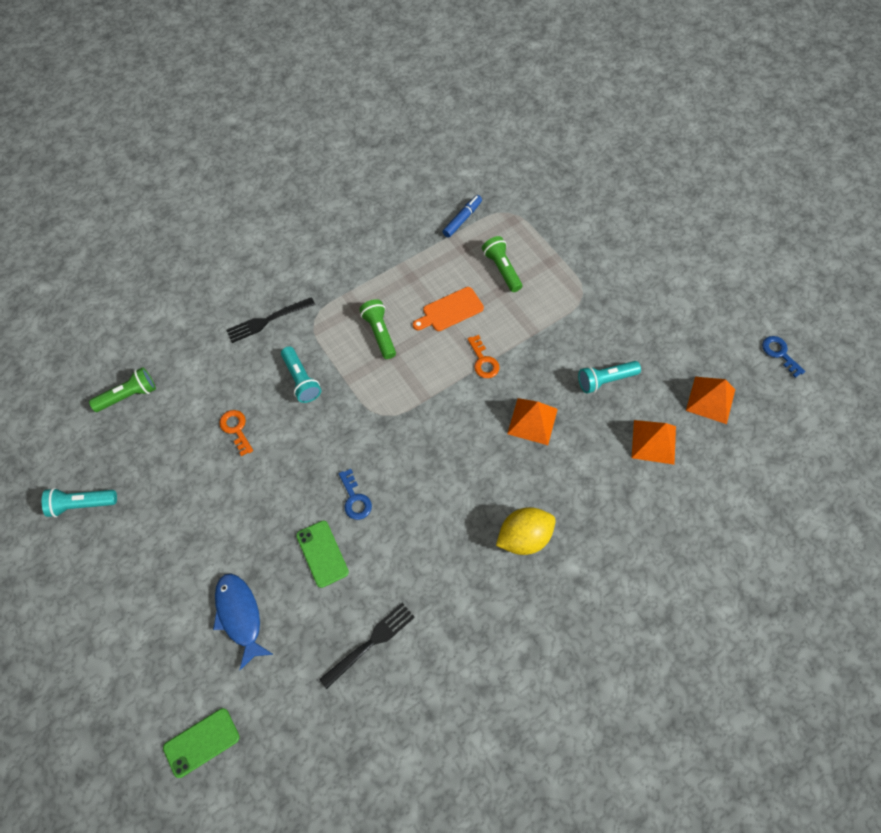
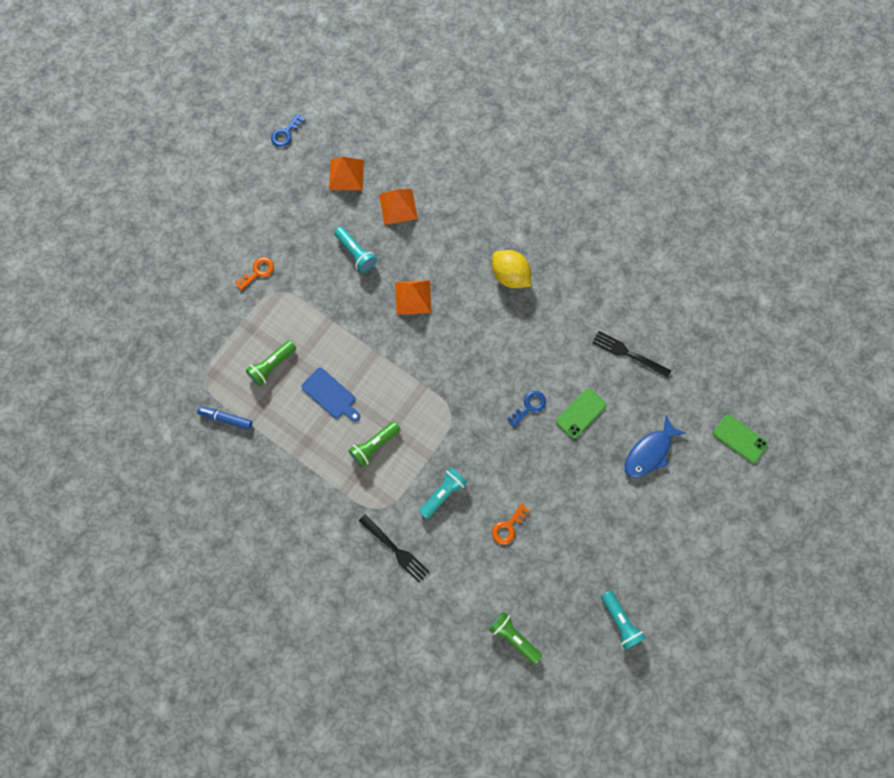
camera: 110 degrees left, 10 degrees up
(450, 310) = (330, 395): orange cutting board -> blue cutting board
(483, 361) = (371, 351): orange key -> orange key (258, 272)

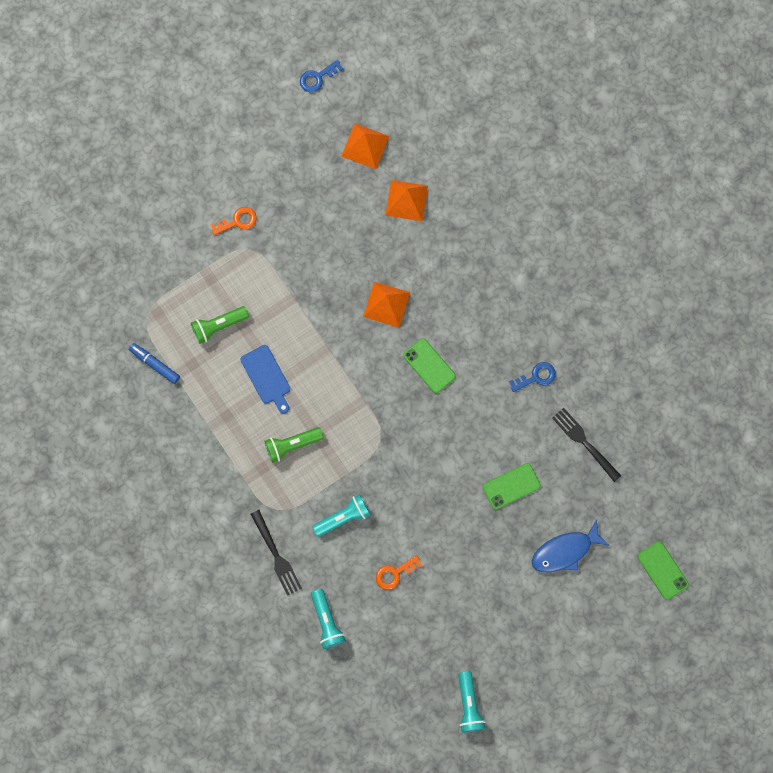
camera: 20 degrees right, 5 degrees up
(356, 253) = (345, 236): turquoise flashlight -> turquoise flashlight (327, 621)
(469, 336) = (429, 365): none -> green phone
(510, 276) = (495, 317): yellow lemon -> none
(513, 637) = (359, 681): green flashlight -> none
(529, 406) = (462, 461): blue key -> blue key (536, 377)

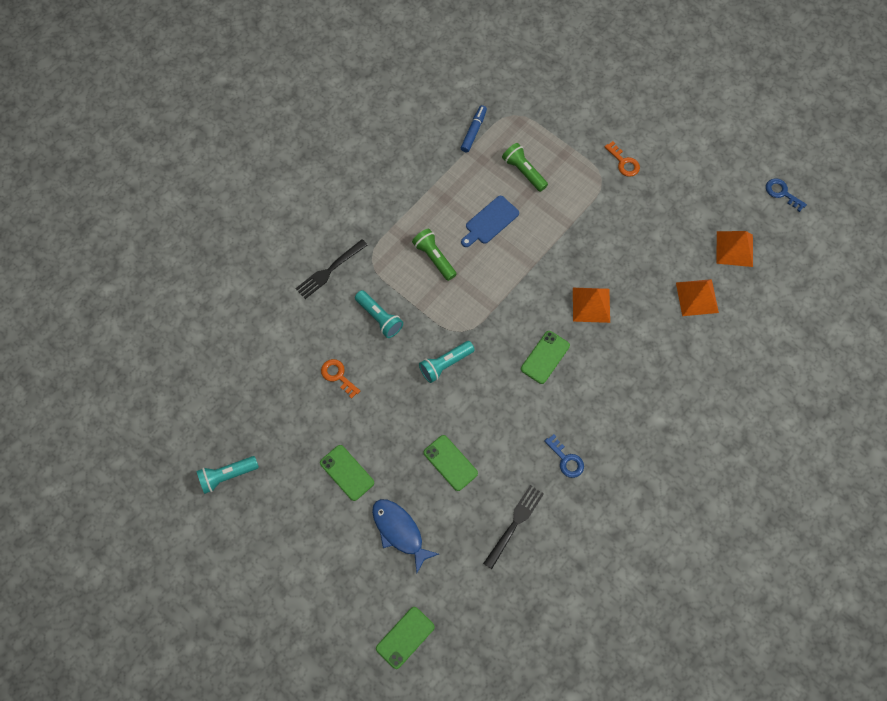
camera: 75 degrees right, 10 degrees down
(327, 621) = (279, 328): turquoise flashlight -> turquoise flashlight (445, 364)
(495, 587) = (347, 472): none -> green phone

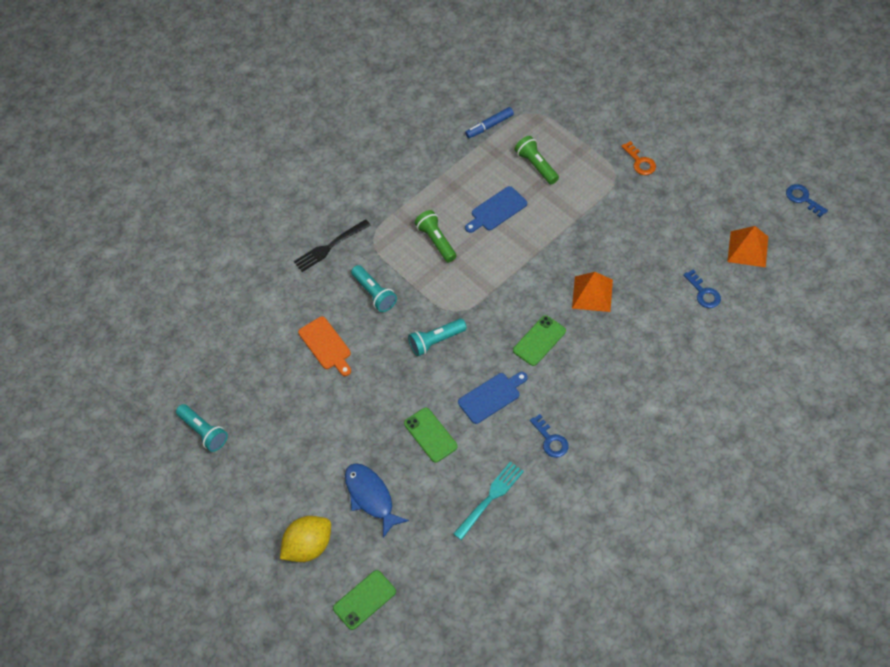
camera: 10 degrees right, 10 degrees down
(227, 475) = (204, 432): turquoise flashlight -> turquoise flashlight turned 120 degrees counterclockwise
(338, 376) = (326, 345): orange key -> orange cutting board
(345, 587) = (308, 546): none -> yellow lemon
(347, 472) = (324, 437): green phone -> none
(473, 131) = (489, 126): blue marker -> blue marker turned 150 degrees counterclockwise
(505, 419) = (491, 396): none -> blue cutting board
(514, 524) = (490, 498): black fork -> turquoise fork
(697, 297) = (703, 293): orange pyramid -> blue key

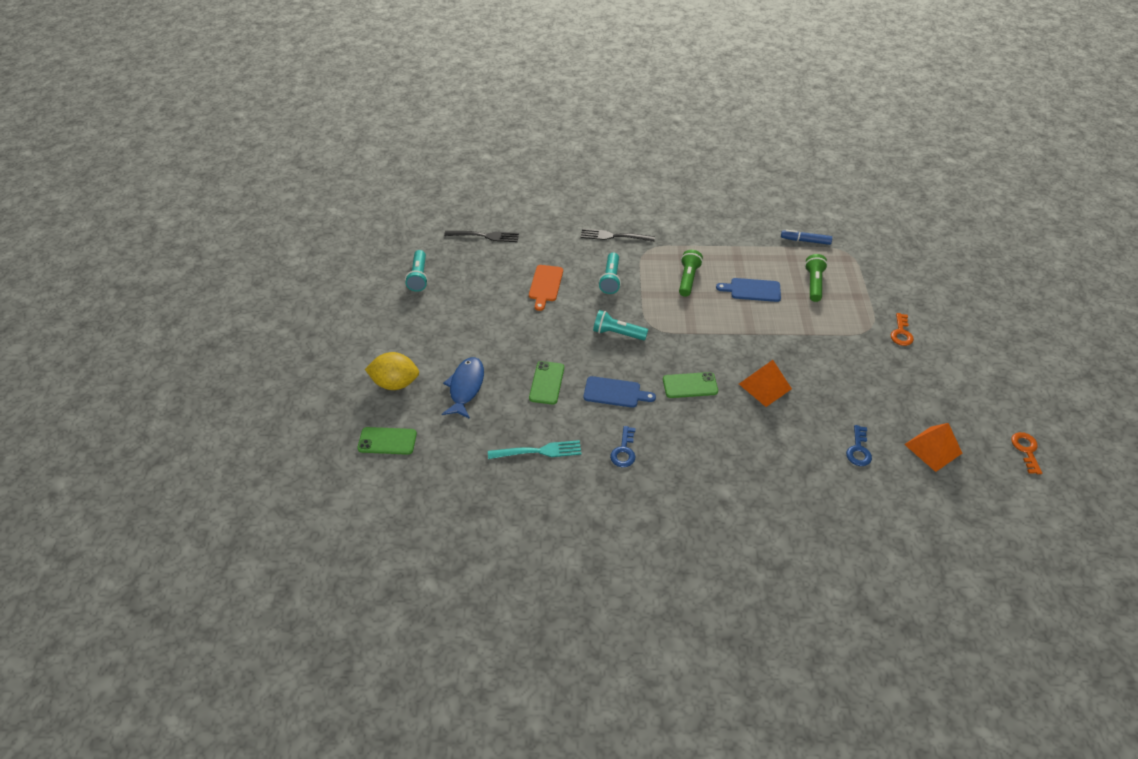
camera: 40 degrees right, 10 degrees down
(214, 340) = (485, 236): none -> black fork
(803, 199) = (1026, 450): blue key -> orange key

